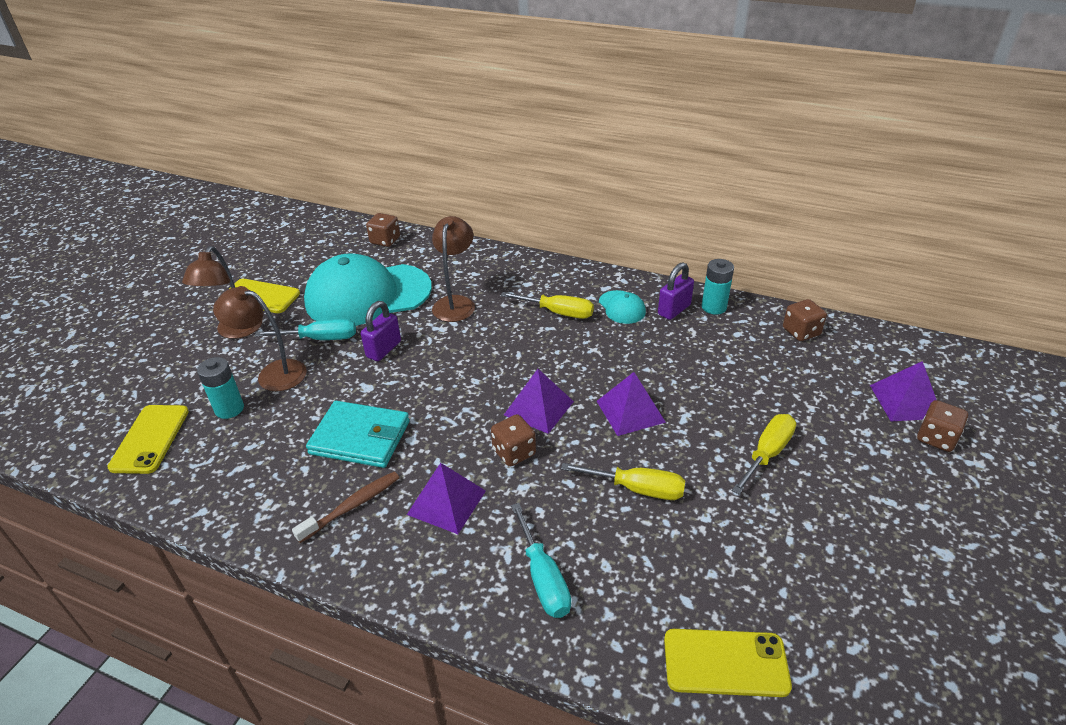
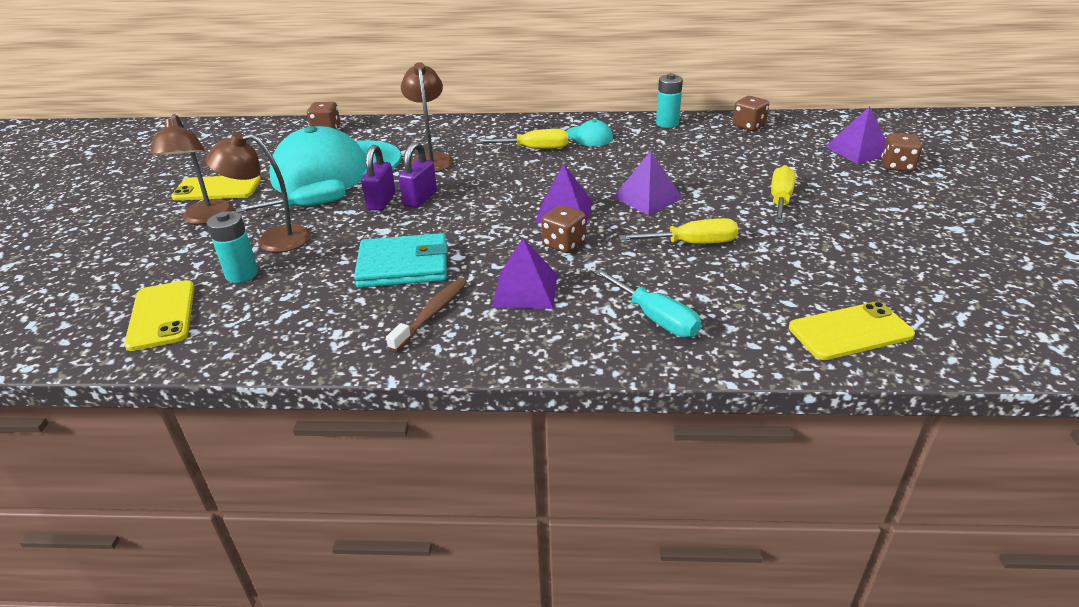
camera: 20 degrees left, 5 degrees down
(674, 310) = (635, 130): purple padlock -> purple padlock (420, 199)

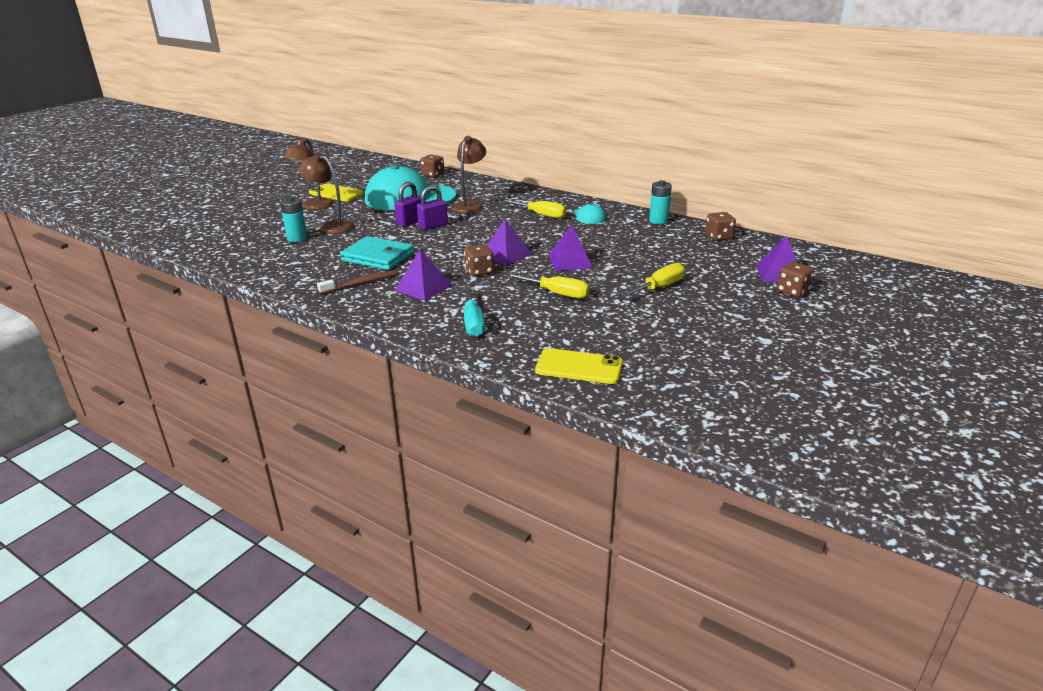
camera: 30 degrees right, 5 degrees down
(162, 315) = (242, 246): yellow phone -> none
(308, 206) = (369, 214): turquoise screwdriver -> none

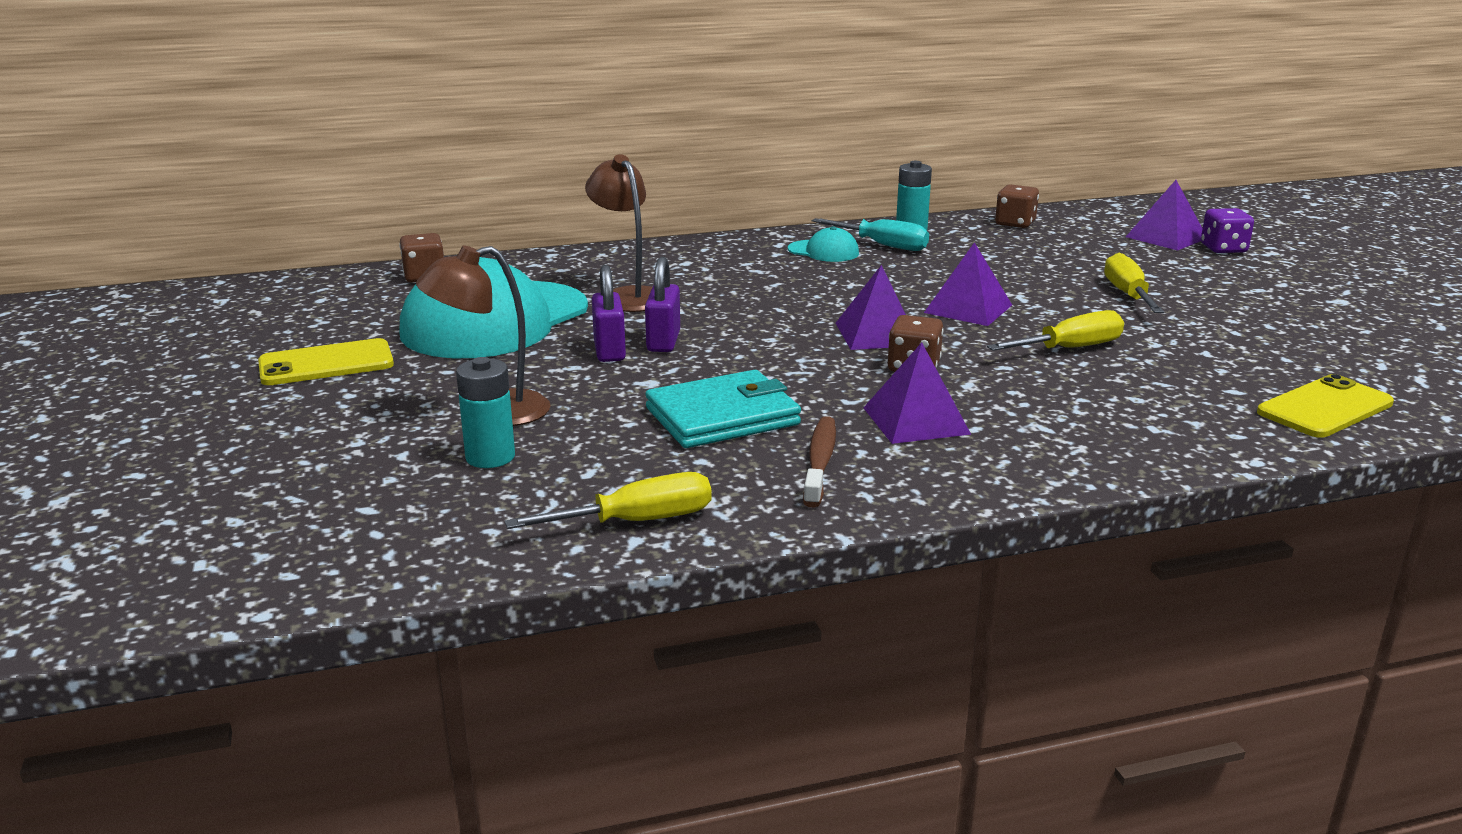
camera: 50 degrees left, 5 degrees down
(313, 207) = (351, 400): brown lamp -> none
(473, 323) = (1103, 426): turquoise screwdriver -> turquoise screwdriver (882, 245)
(541, 215) = (764, 271): yellow screwdriver -> yellow screwdriver (637, 521)
(792, 291) = (1223, 249): brown dice -> purple dice

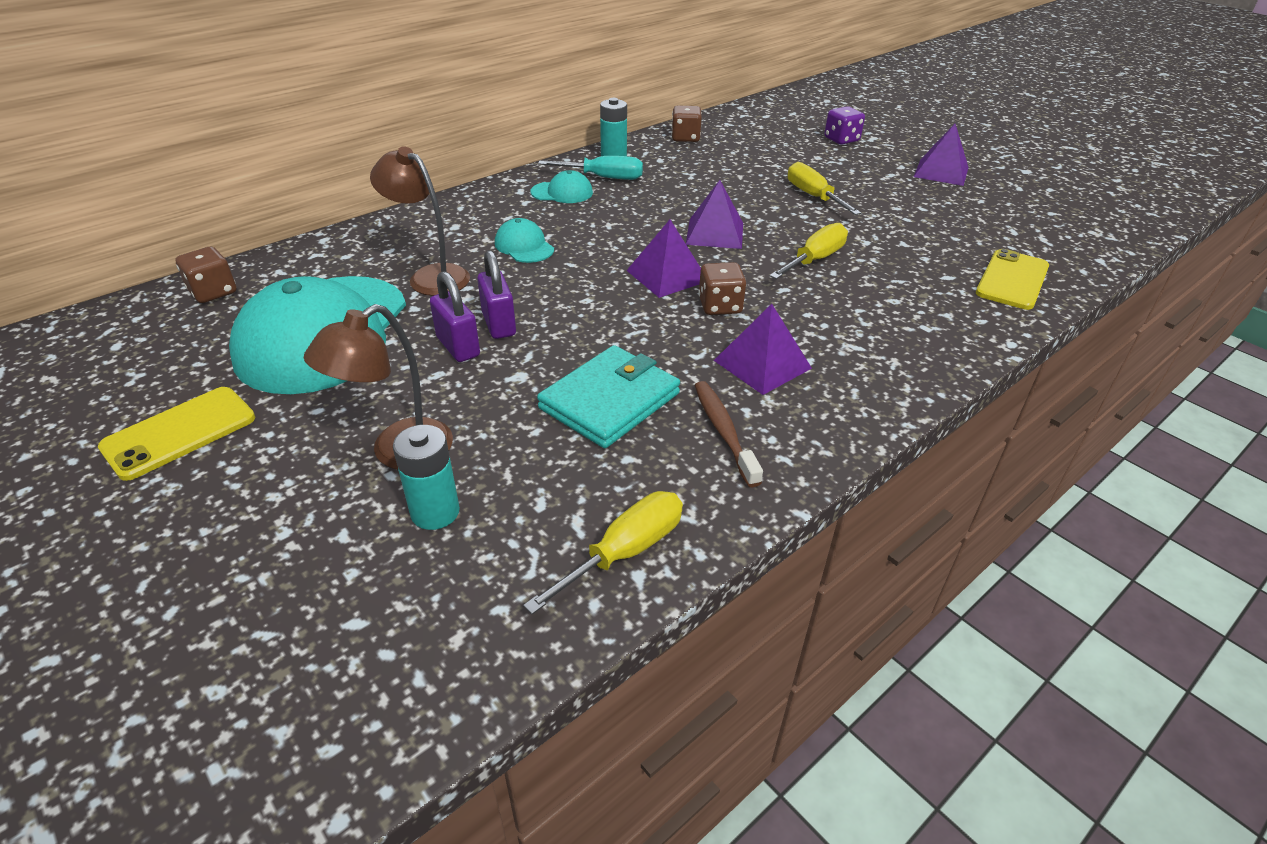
camera: 25 degrees left, 15 degrees up
(743, 288) = (524, 246): none -> turquoise cap
(1166, 237) = (797, 134): purple pyramid -> purple pyramid (941, 172)

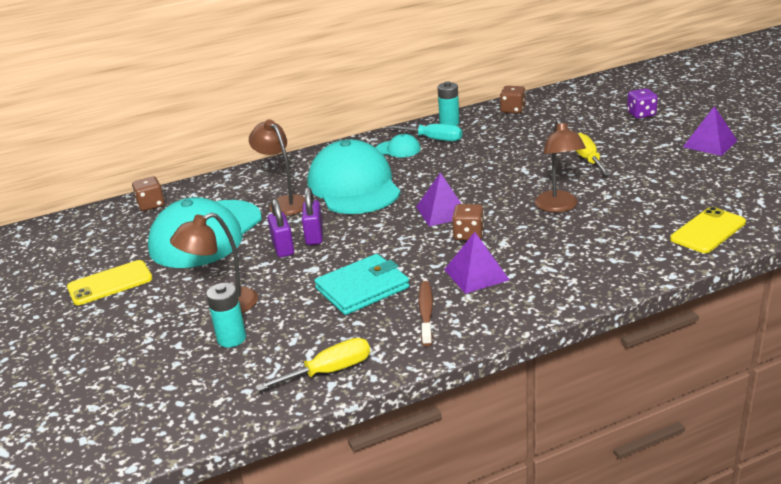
camera: 20 degrees right, 10 degrees down
(524, 246) = (354, 186): turquoise cap -> turquoise cap, size x2.39
(714, 233) = (494, 184): purple pyramid -> none
(815, 259) = (558, 207): yellow screwdriver -> brown lamp

